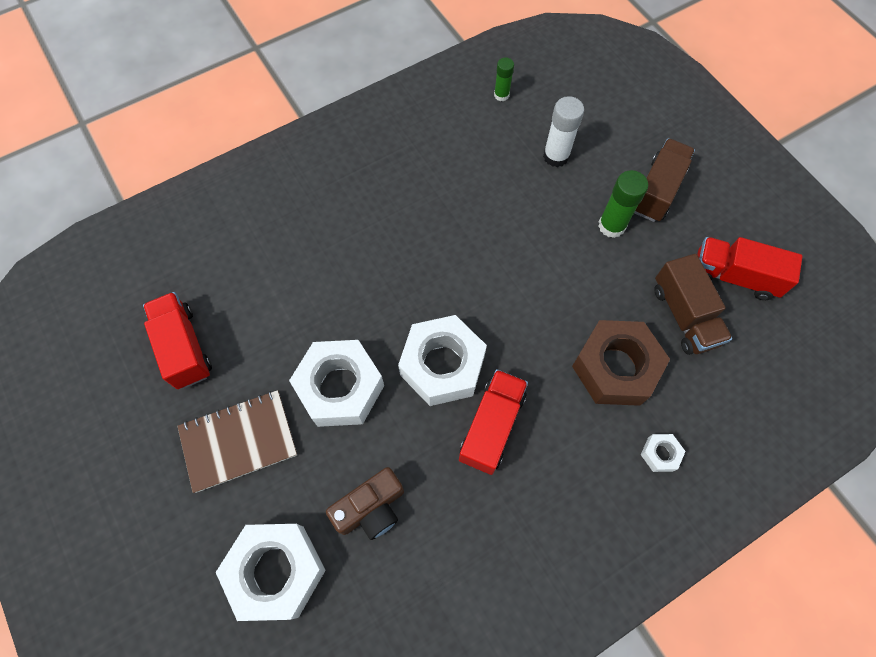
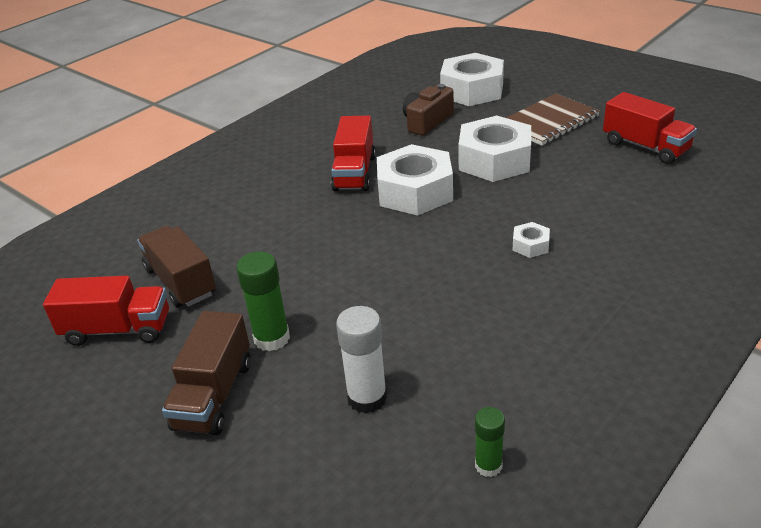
camera: 165 degrees right, 30 degrees down
(615, 368) = (251, 229): brown nut -> none
(660, 454) = (206, 193): white nut -> white nut (530, 245)

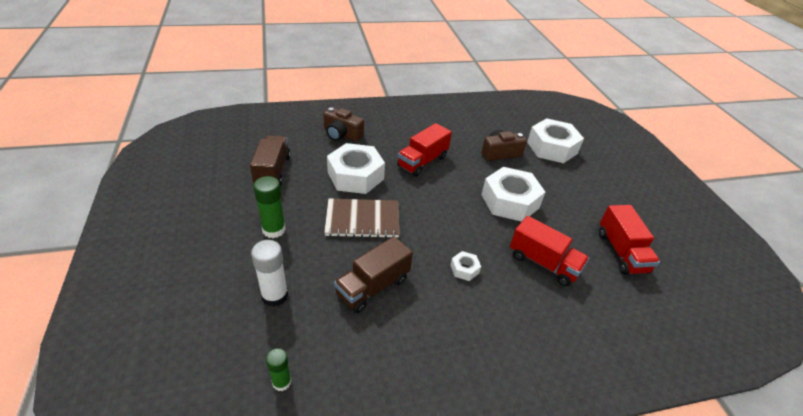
camera: 30 degrees right, 5 degrees up
(117, 329) = (220, 178): red truck -> red truck (543, 263)
(214, 395) = (217, 241): brown truck -> brown truck (373, 286)
(218, 196) = (342, 134): none -> brown camera
(415, 192) = (440, 193): white nut -> white nut (355, 176)
(549, 122) = (576, 196): brown notebook -> brown notebook (362, 220)

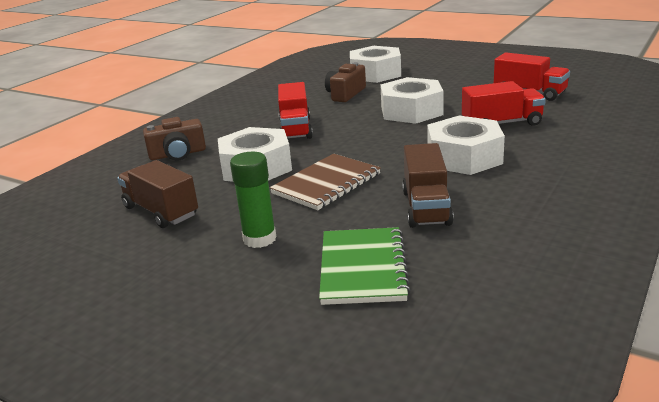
camera: 40 degrees left, 15 degrees down
(275, 296) = (362, 268): white glue stick -> green notebook
(282, 382) = (490, 299): green glue stick -> none
(464, 269) = (464, 157): white nut -> white nut, size x2.31

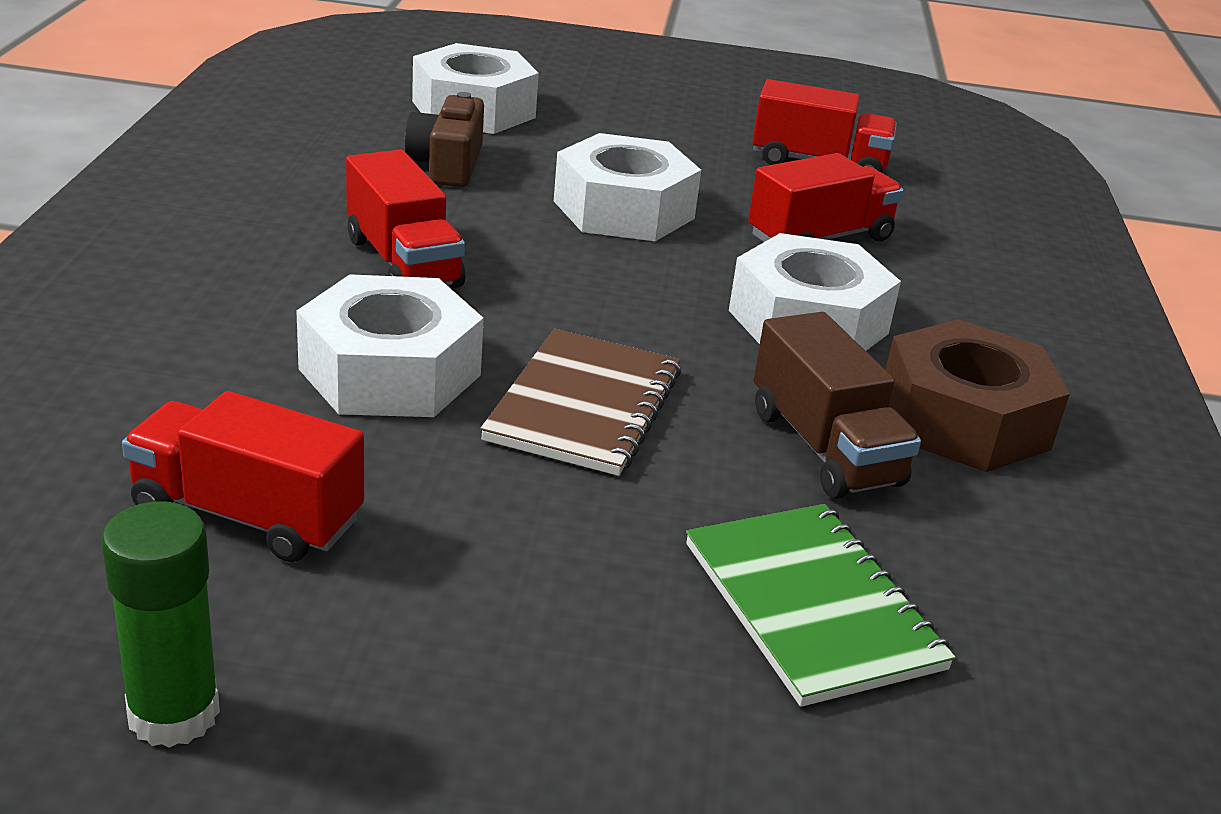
camera: 30 degrees left, 5 degrees up
(161, 211) = (247, 515): brown truck -> red truck
(177, 154) = (157, 345): brown camera -> none
(259, 239) = (546, 563): green glue stick -> green glue stick (174, 714)
(511, 201) = (963, 420): none -> brown nut

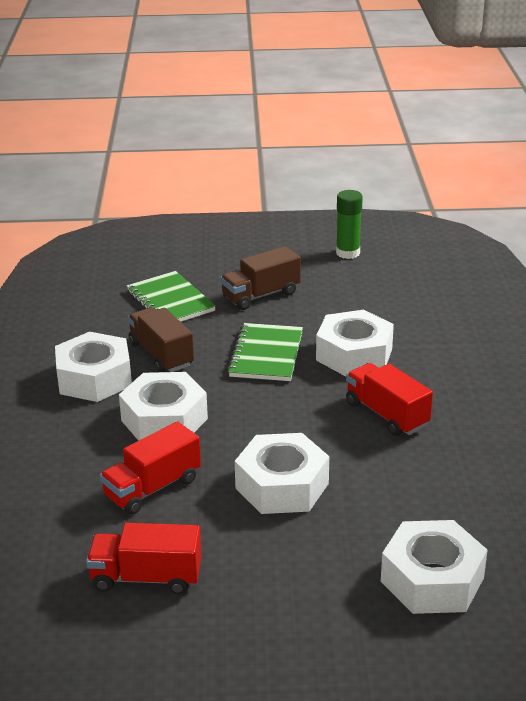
camera: 175 degrees right, 0 degrees up
(247, 515) = (367, 297): red truck -> none
(447, 165) = (411, 503): brown camera -> none
(544, 578) = (261, 295): none -> brown truck
(584, 406) = (266, 354): brown notebook -> green notebook
(963, 420) = (94, 378): brown nut -> white nut

